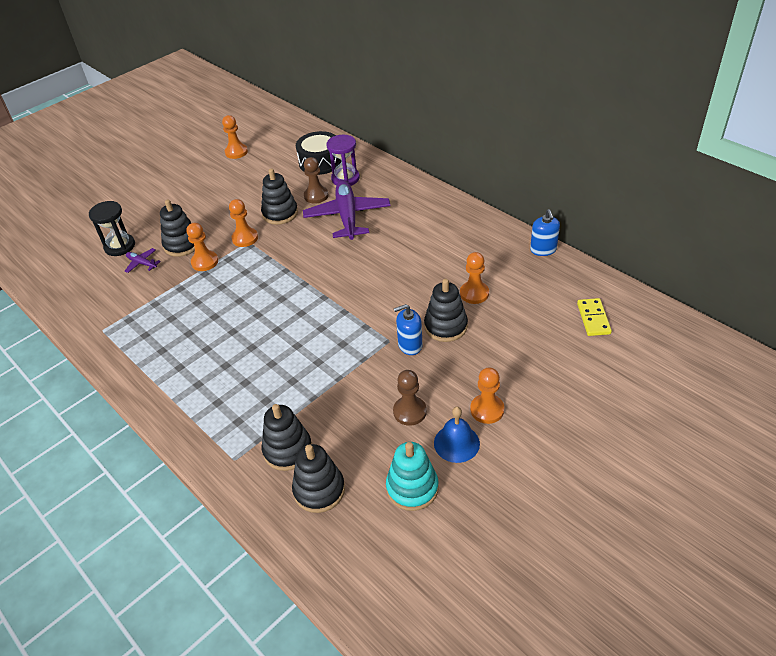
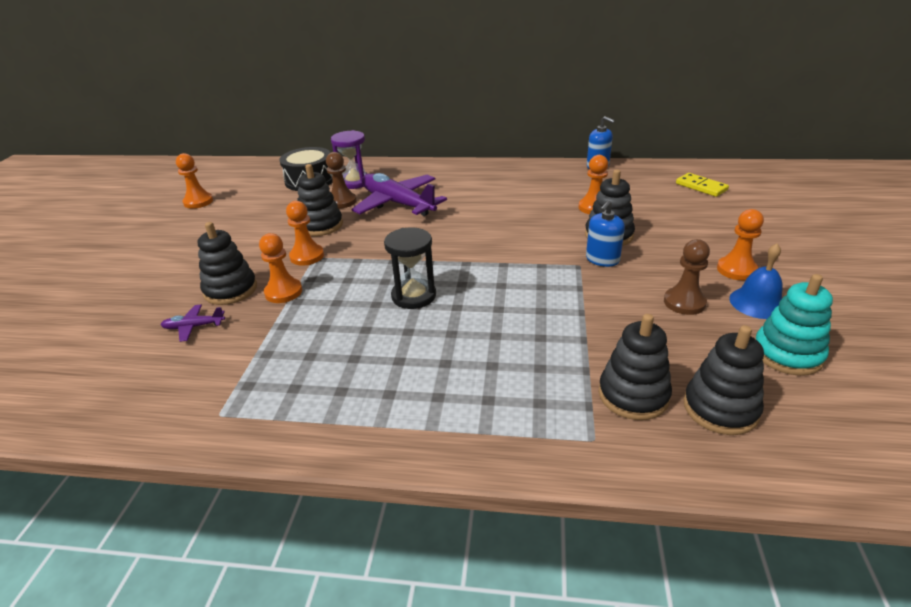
camera: 40 degrees left, 10 degrees down
(120, 246) = (136, 325): black hourglass -> black hourglass (413, 296)

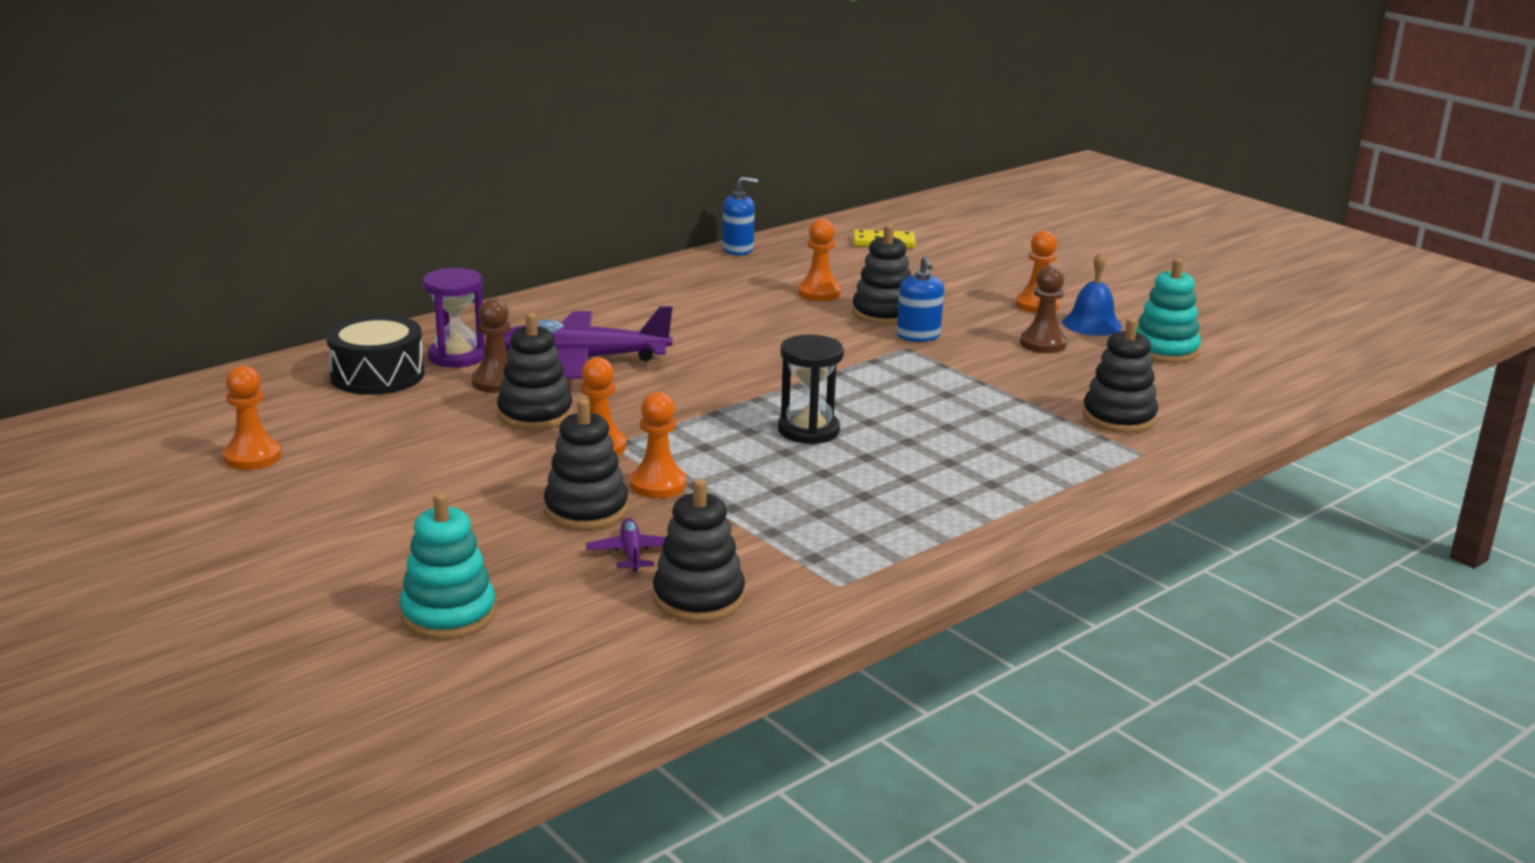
camera: 50 degrees left, 10 degrees down
(80, 317) = (448, 614): none -> turquoise stacking toy
(193, 327) = (631, 553): purple plane -> purple plane turned 135 degrees clockwise
(720, 408) = (1181, 400): black stacking toy -> black stacking toy (698, 598)

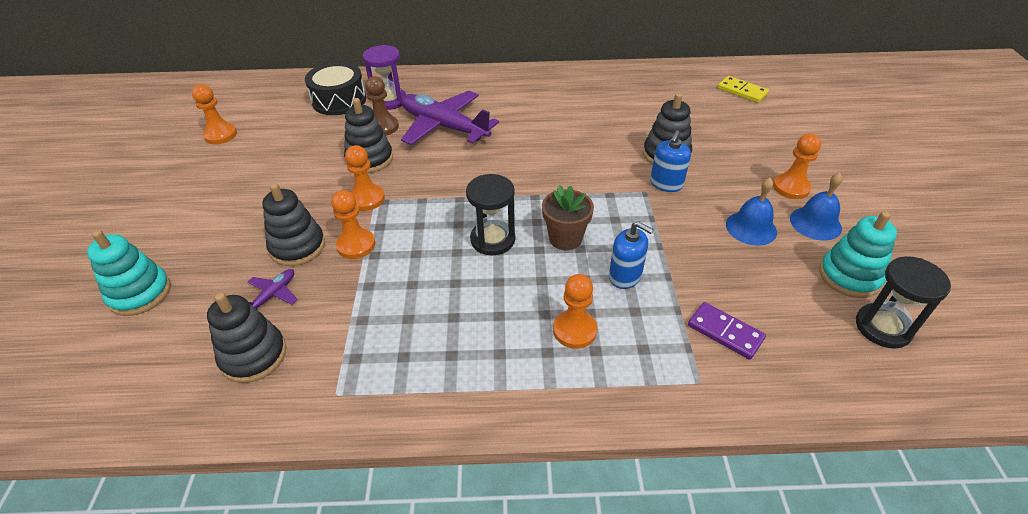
camera: 40 degrees right, 20 degrees up
(738, 249) = (637, 69): blue soap dispenser -> blue soap dispenser (625, 276)
(819, 293) = (644, 121): orange pawn -> orange pawn (574, 330)
(882, 405) = (565, 238): none -> brown flower pot
(1043, 344) = (751, 228): brown pawn -> blue bell
(1119, 417) = (725, 332): black stacking toy -> purple domino
(1228, 373) = (883, 327): none -> black hourglass

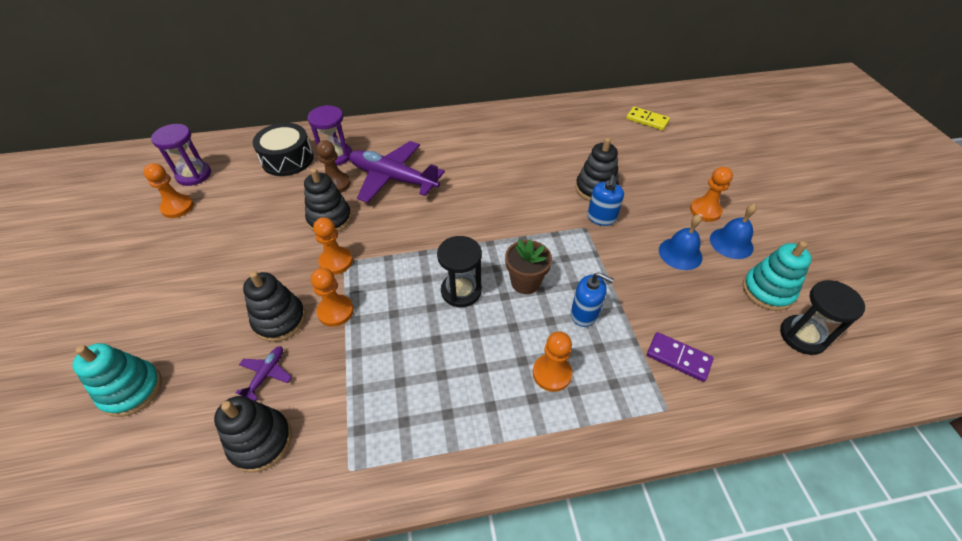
camera: 10 degrees left, 5 degrees up
(243, 107) = (194, 175): none -> purple hourglass

